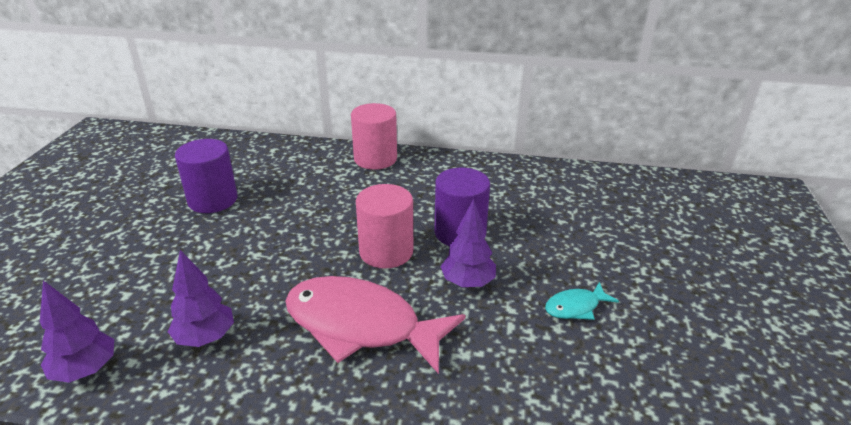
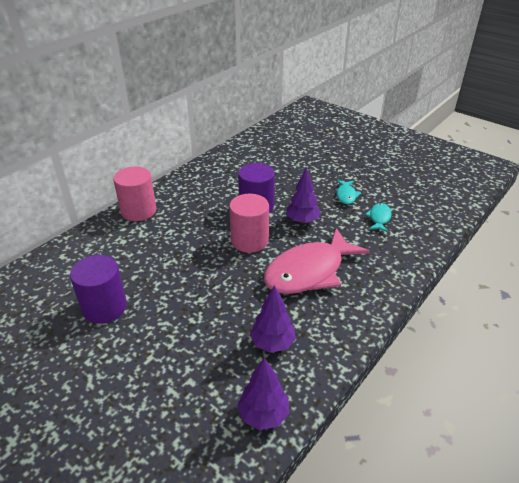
camera: 60 degrees left, 5 degrees up
(554, 365) = (379, 218): none -> turquoise fish

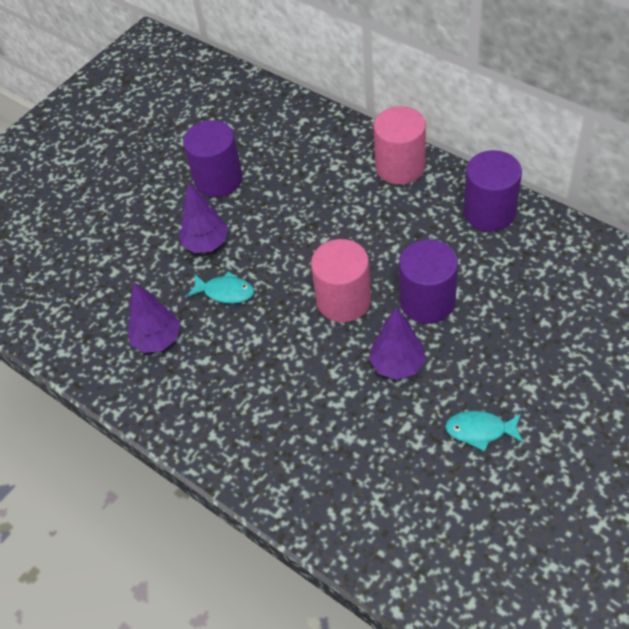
camera: 95 degrees right, 15 degrees up
(193, 180) = (489, 212): none -> purple cylinder
(263, 414) = (68, 338): purple tree -> purple tree (206, 244)
(309, 271) = (280, 375): pink fish -> none
(379, 218) = (417, 479): turquoise fish -> turquoise fish (225, 292)

